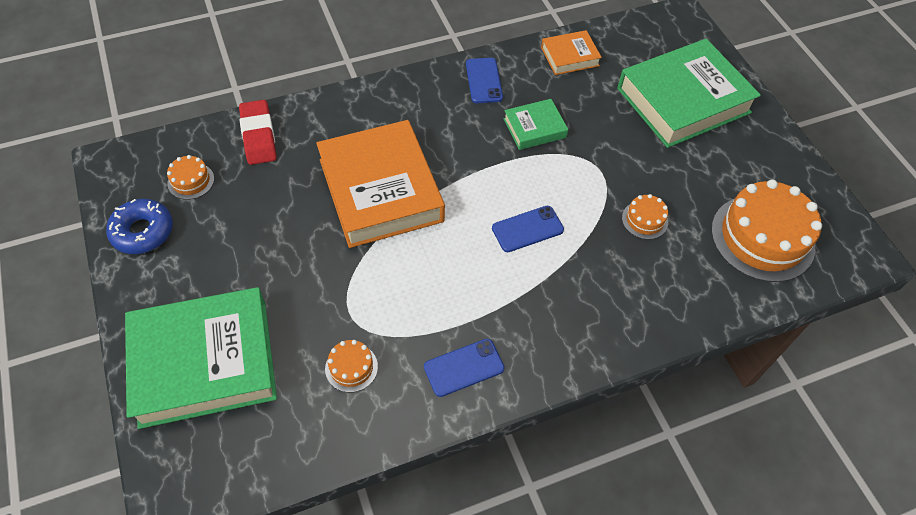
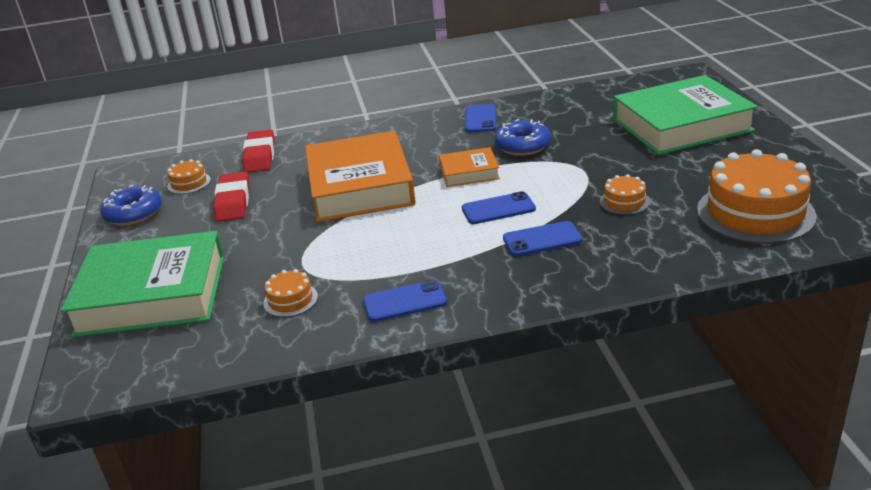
camera: 15 degrees right, 25 degrees down
(250, 214) = (233, 202): none -> red eraser
(534, 128) = (523, 146): green book -> blue donut
(569, 56) = (569, 102): orange book -> orange book (469, 172)
(577, 276) = (542, 239): none -> blue phone

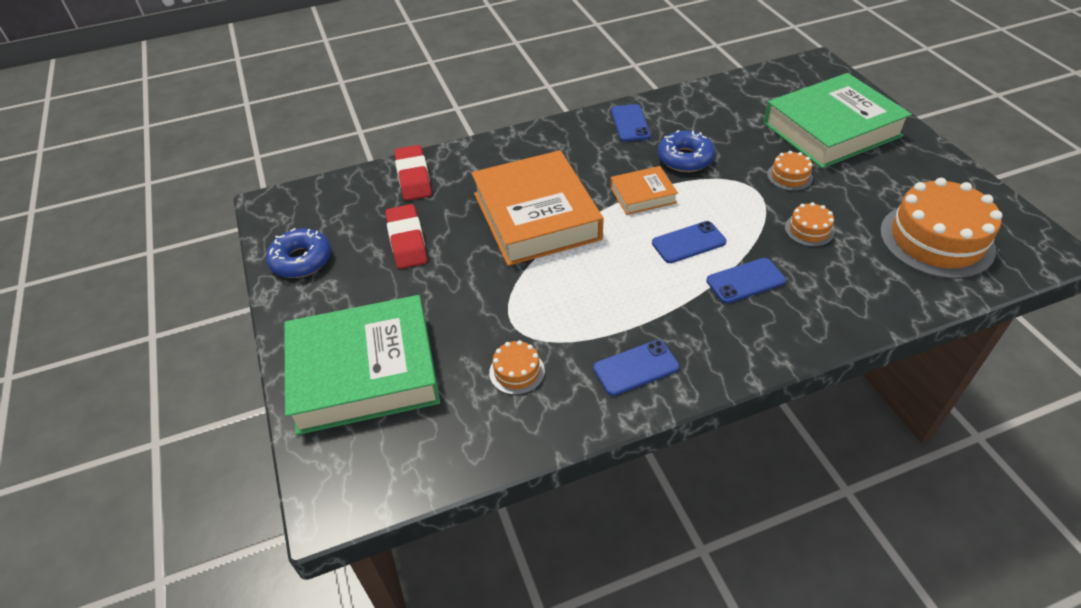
camera: 10 degrees left, 15 degrees up
(189, 183) = (348, 216): orange cake -> orange cake (789, 176)

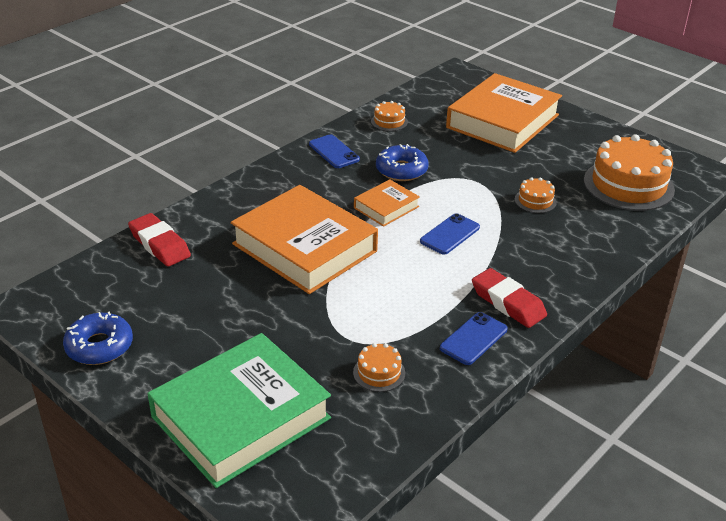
camera: 30 degrees left, 10 degrees down
(407, 241) = (196, 300): red eraser -> red eraser (508, 303)
(745, 281) = (513, 251): blue phone -> none
(789, 176) = (494, 164): orange cake -> orange cake (389, 121)
(831, 129) = (502, 121): green book -> orange book

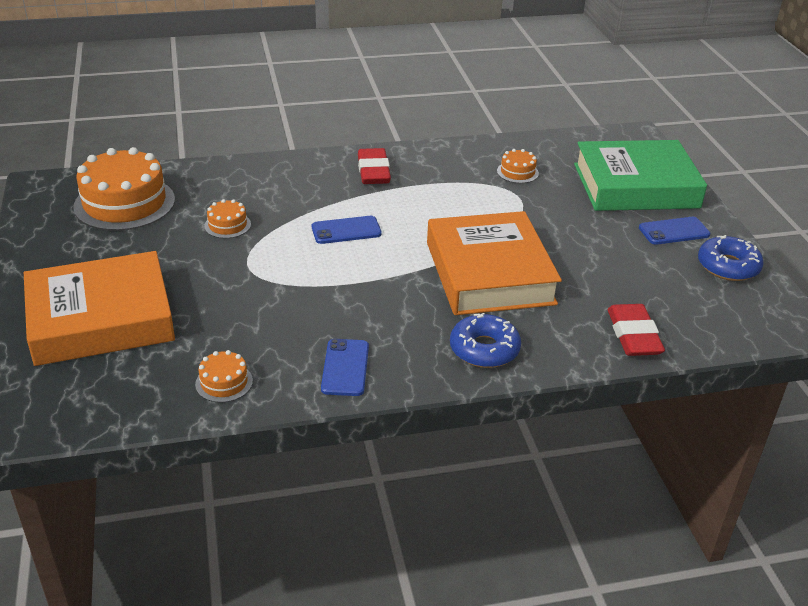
camera: 145 degrees left, 0 degrees up
(386, 207) = (370, 277): orange book -> none
(401, 170) = (301, 309): blue donut -> blue donut (484, 349)
(473, 339) = (428, 164): blue phone -> blue phone (674, 231)

